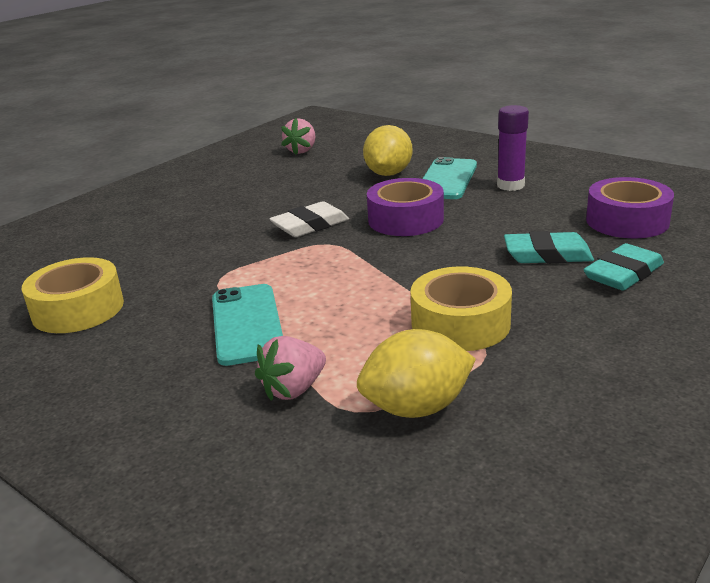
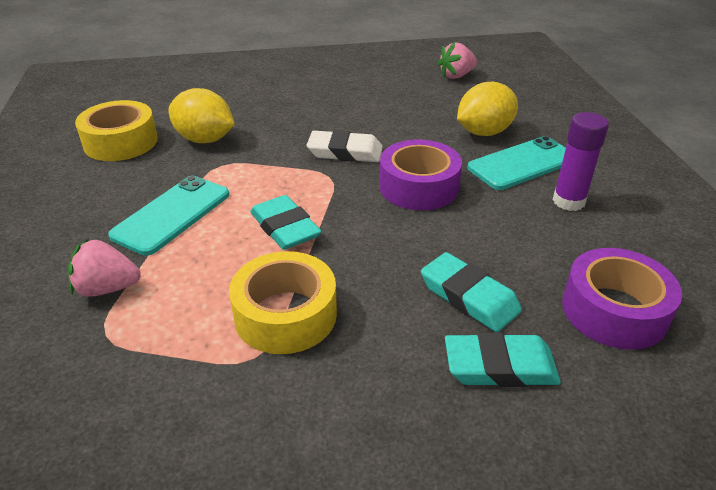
camera: 40 degrees right, 10 degrees up
(359, 284) = (285, 227): none -> turquoise eraser
(416, 408) = (136, 365): yellow lemon -> yellow lemon (205, 139)

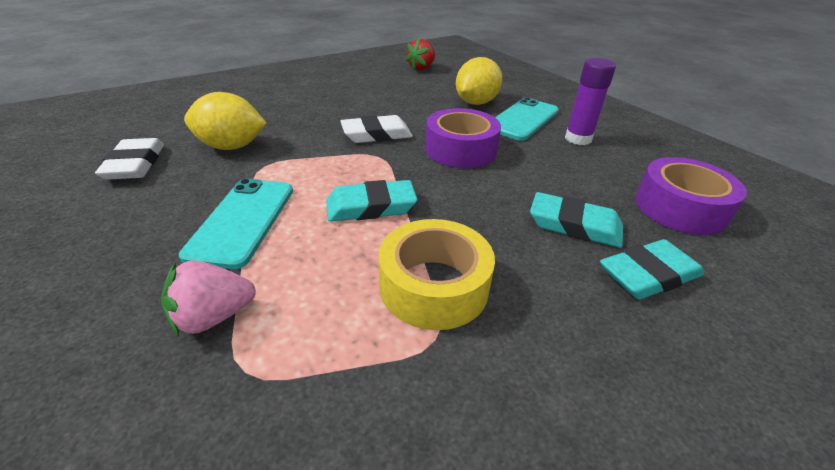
camera: 25 degrees left, 0 degrees up
(121, 142) = (135, 164): yellow tape -> white eraser
(285, 227) = (371, 207): turquoise eraser -> turquoise eraser turned 45 degrees counterclockwise
(456, 76) = (421, 68): pink strawberry -> red strawberry

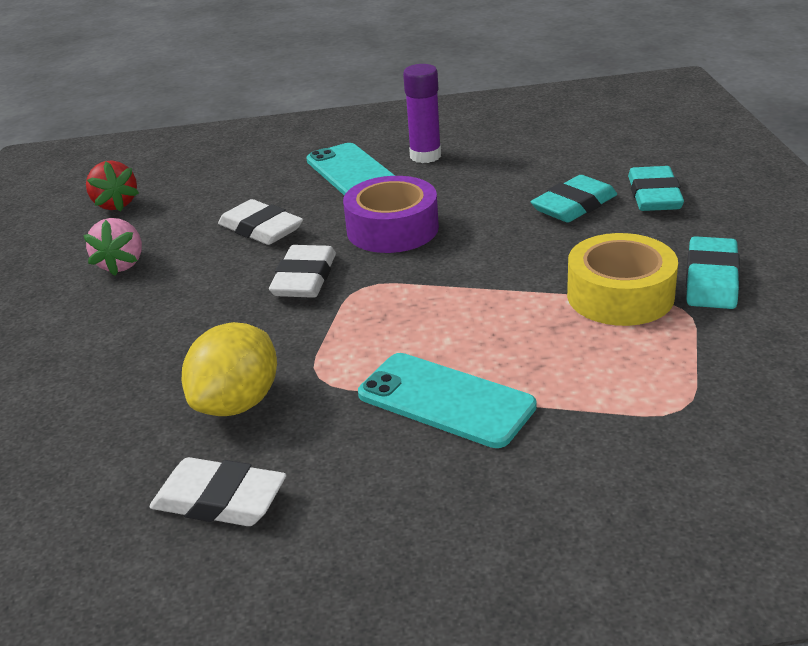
camera: 60 degrees left, 5 degrees down
(213, 317) = (604, 424): pink strawberry -> pink strawberry (121, 264)
(371, 207) = (473, 308): turquoise eraser -> turquoise eraser (711, 279)
(426, 108) = (261, 229): none -> white eraser
(476, 103) = (279, 191): yellow lemon -> none
(680, 208) = (578, 150): purple tape -> none

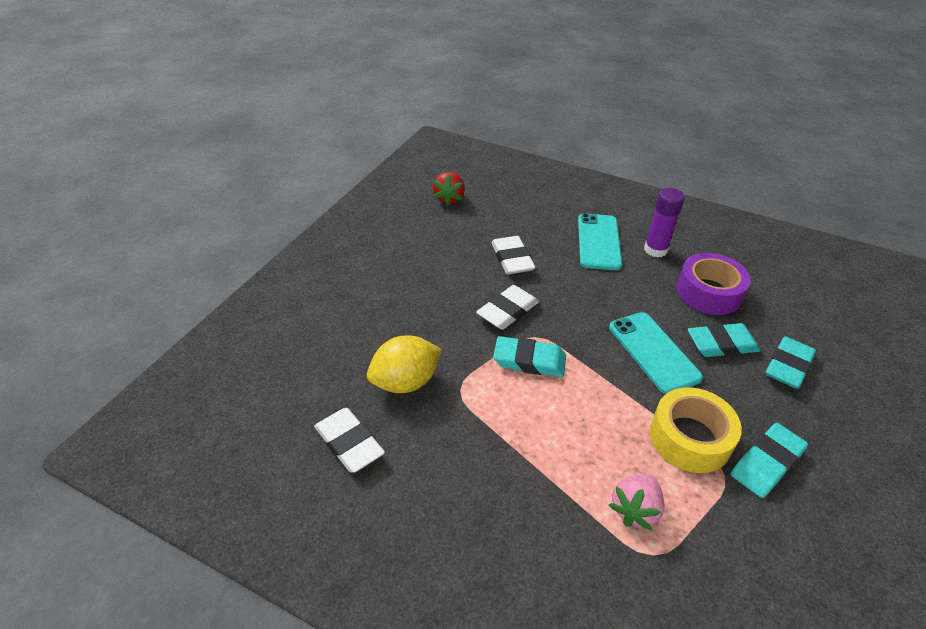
camera: 30 degrees right, 10 degrees up
(121, 264) = (420, 246): pink strawberry -> pink strawberry (635, 509)
(378, 311) = (529, 361): none -> turquoise eraser
(392, 229) = (587, 300): purple tape -> purple tape (708, 292)
(446, 400) = (515, 452): turquoise phone -> turquoise phone (653, 352)

